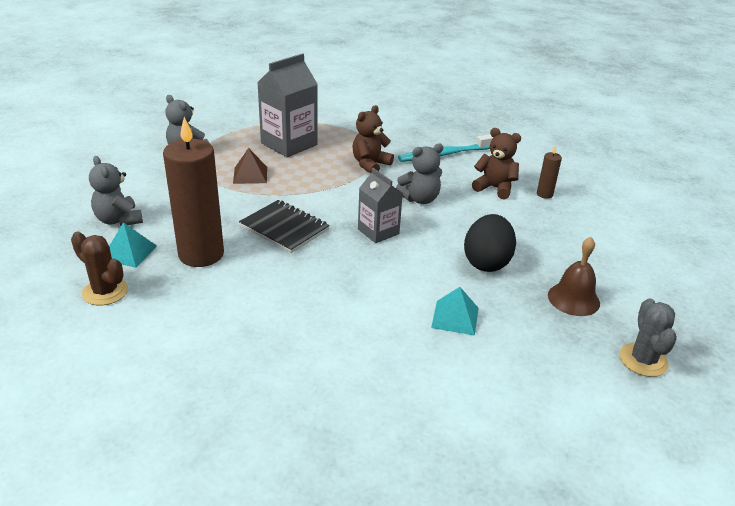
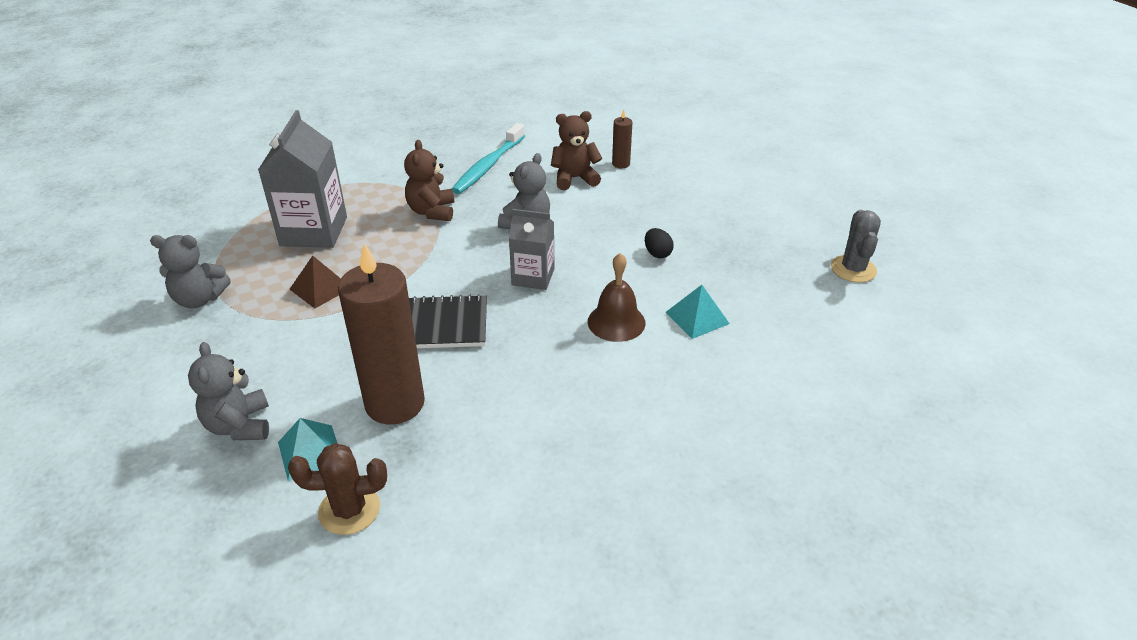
camera: 40 degrees left, 5 degrees up
(119, 220) = (239, 425): grey teddy bear -> grey teddy bear turned 60 degrees clockwise
(486, 262) = (657, 253): black egg -> black egg, size x0.49
(573, 299) = (755, 247): brown bell -> brown bell (616, 322)
(643, 360) = (853, 269): grey cactus -> grey cactus turned 45 degrees clockwise

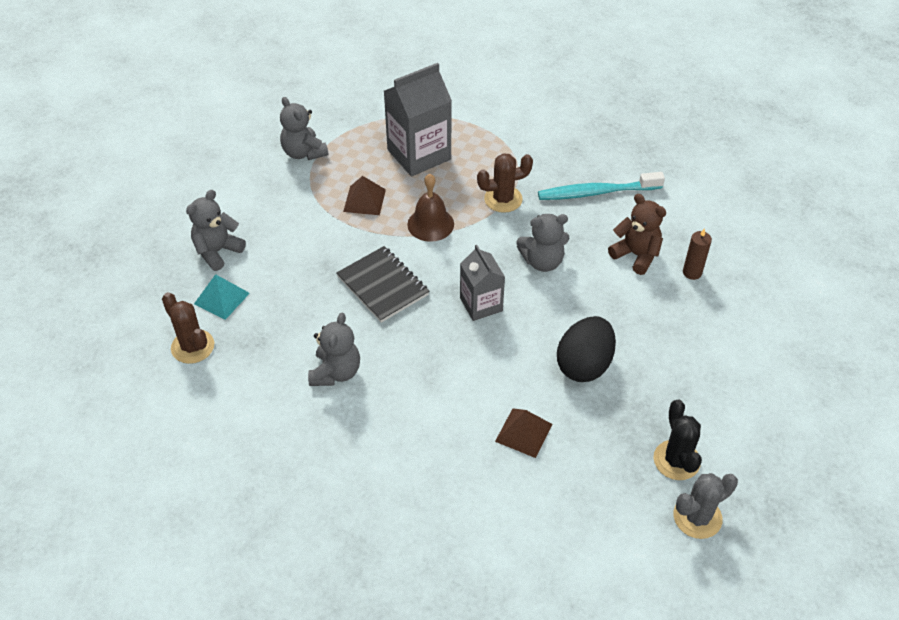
camera: 55 degrees right, 10 degrees up
(395, 403) = (291, 311): brown candle -> none
(432, 211) = (503, 199): brown teddy bear -> brown cactus
(511, 406) = (336, 372): none -> grey teddy bear
(616, 322) = (473, 383): brown bell -> brown bell (430, 224)
(657, 253) = (584, 365): black egg -> black egg, size x2.05
(697, 317) = (524, 432): turquoise pyramid -> brown pyramid
(792, 253) = (676, 460): none -> black cactus

